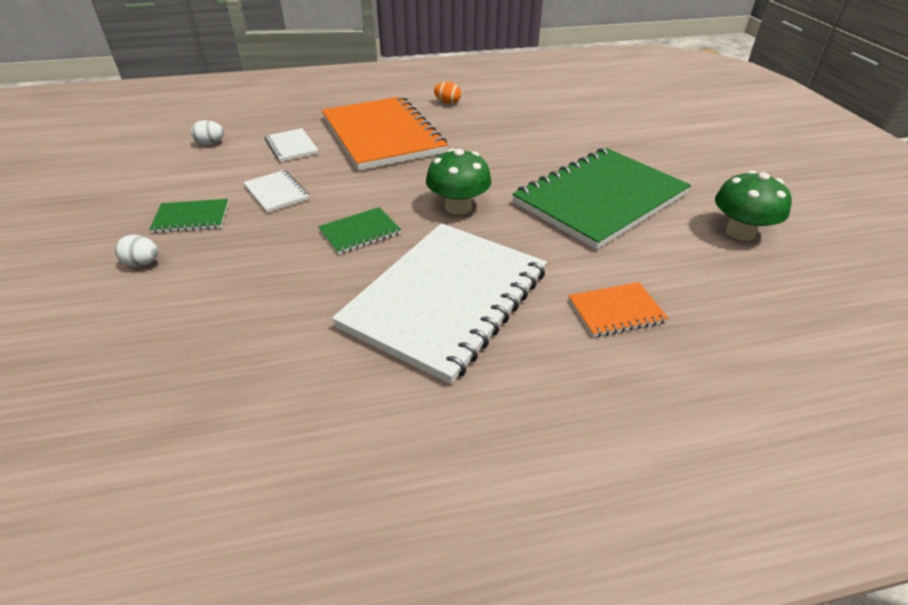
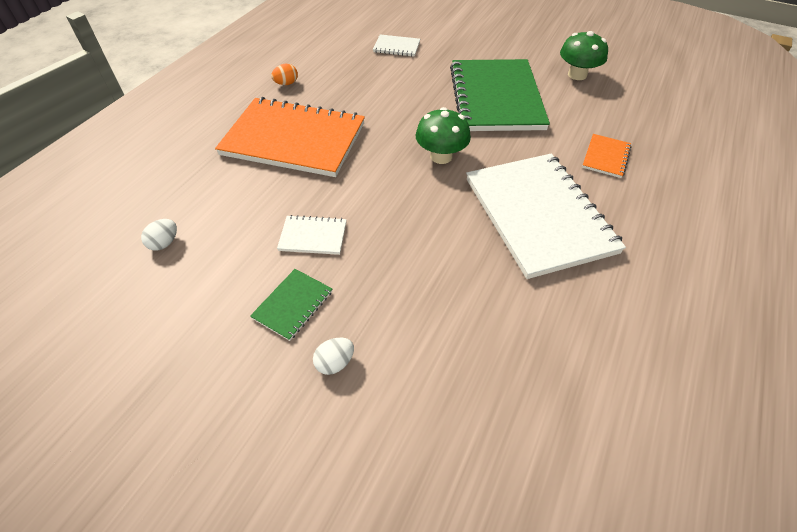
camera: 50 degrees left, 10 degrees up
(291, 146) = (243, 195): white notebook -> white notebook (396, 47)
(360, 232) = (422, 217): green notebook -> none

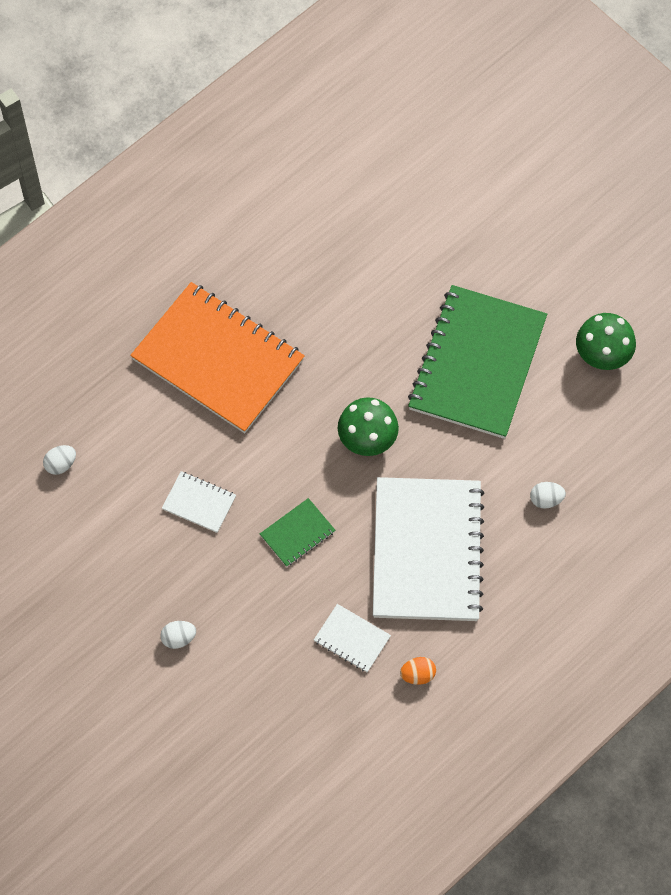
camera: 20 degrees right, 15 degrees up
(286, 83) = (236, 255): orange egg -> orange egg (417, 675)
(293, 305) = (160, 572): green notebook -> green notebook (297, 533)
(396, 47) = (399, 222): white notebook -> white notebook (352, 639)
(606, 157) = (546, 499): orange notebook -> white egg

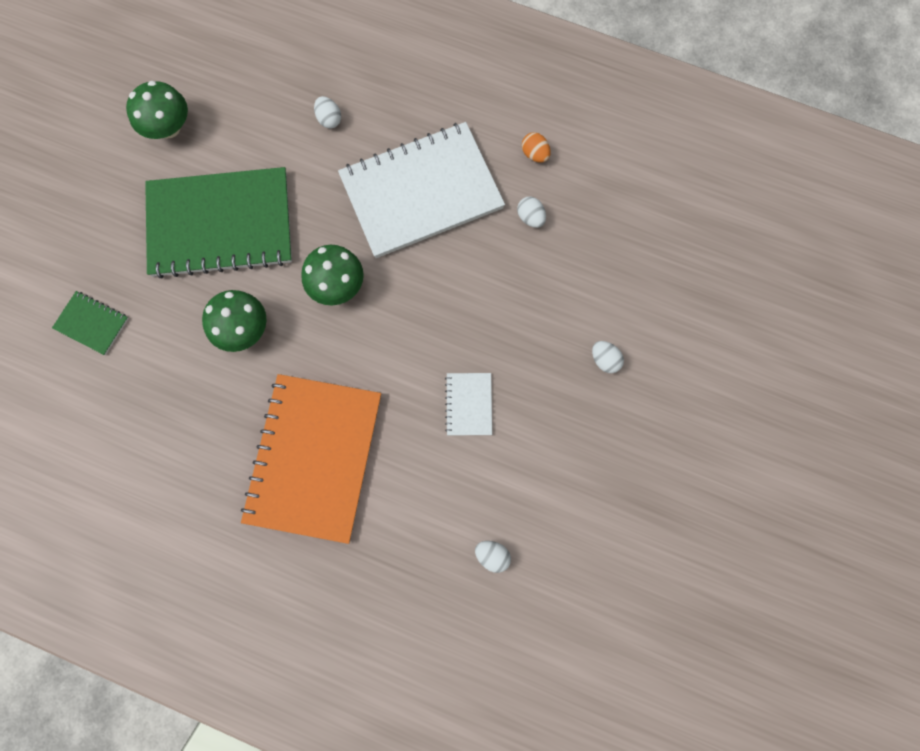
camera: 115 degrees left, 10 degrees up
(297, 533) = (457, 304): green notebook -> green notebook (92, 323)
(352, 639) = (530, 217): white notebook -> white egg
(364, 346) = (243, 329): none -> green mushroom

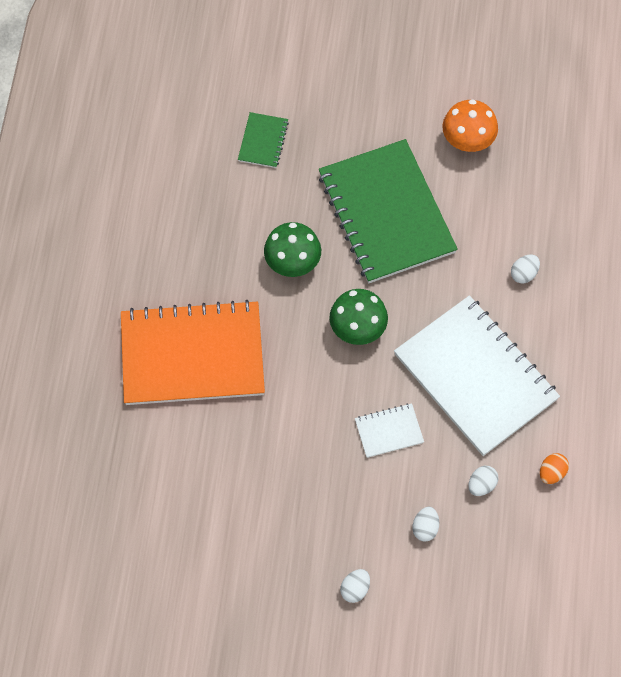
camera: 75 degrees right, 10 degrees down
(168, 127) = (468, 140): green mushroom -> orange mushroom
(468, 404) = (276, 474): white notebook -> white notebook (389, 431)
(492, 556) = (143, 529): white egg -> white egg (425, 528)

